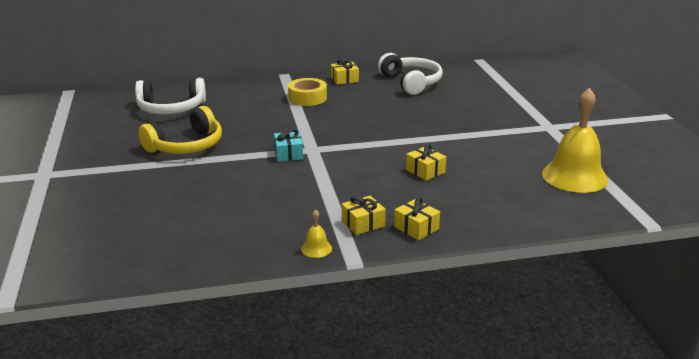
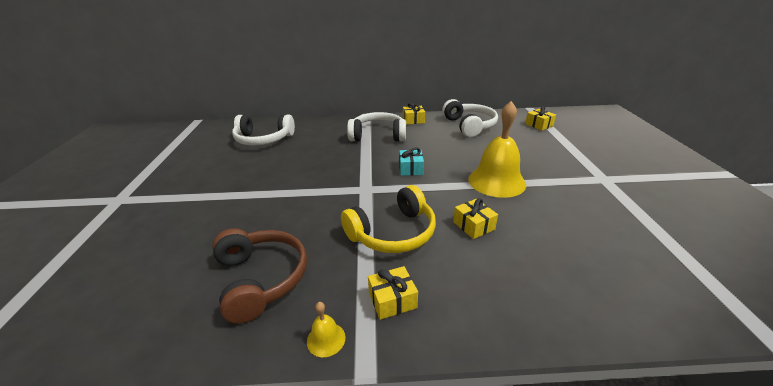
camera: 10 degrees right, 5 degrees up
(186, 146) = (256, 177): yellow headphones -> yellow headphones (393, 233)
(241, 220) = (261, 279): none -> brown headphones
(288, 154) = (342, 193): turquoise gift -> turquoise gift (411, 169)
(307, 98) = (378, 135): yellow tape -> white headphones
(416, 228) = (455, 315): yellow gift -> yellow gift (539, 125)
(574, 176) = (646, 248): yellow bell -> yellow bell (496, 181)

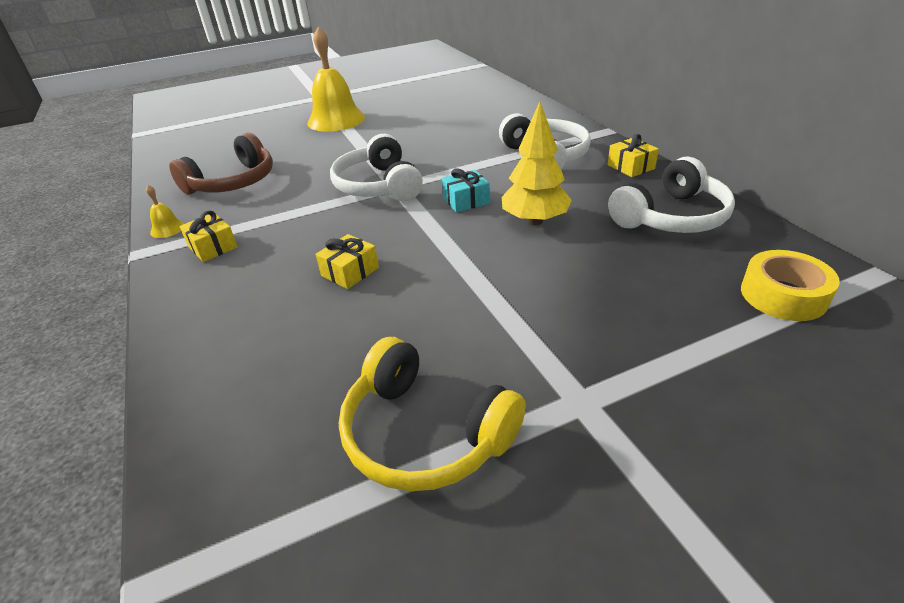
camera: 70 degrees right, 5 degrees up
(263, 139) = (468, 104): white headphones -> white headphones (378, 186)
(393, 233) = (316, 223): yellow headphones -> yellow headphones (425, 433)
(450, 155) = (534, 221): none -> yellow tree
(496, 181) = (479, 274): yellow bell -> yellow bell (336, 120)
(539, 125) = (783, 295): yellow gift -> yellow tape

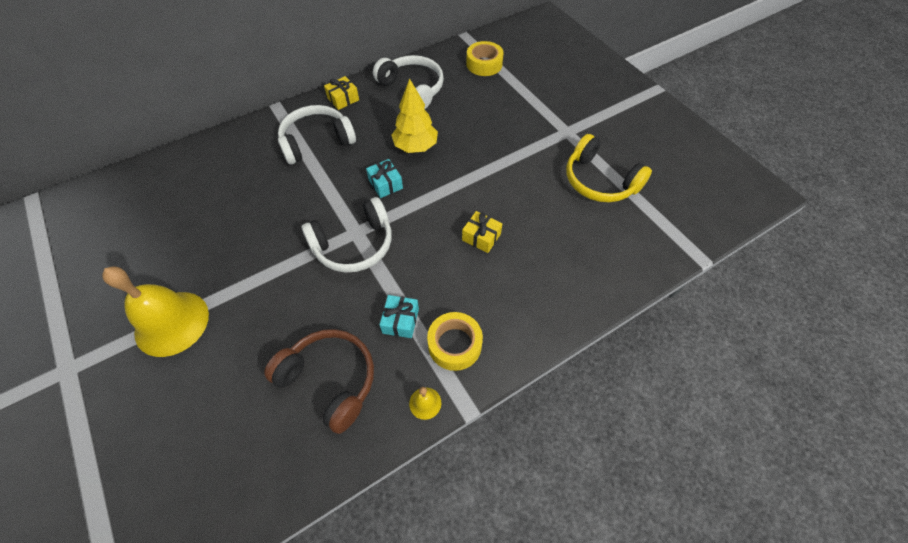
camera: 100 degrees left, 20 degrees up
(213, 247) = (454, 344): yellow gift -> yellow tape
(266, 214) = (400, 321): none -> turquoise gift
(425, 433) = (599, 181): yellow headphones -> yellow headphones turned 105 degrees clockwise

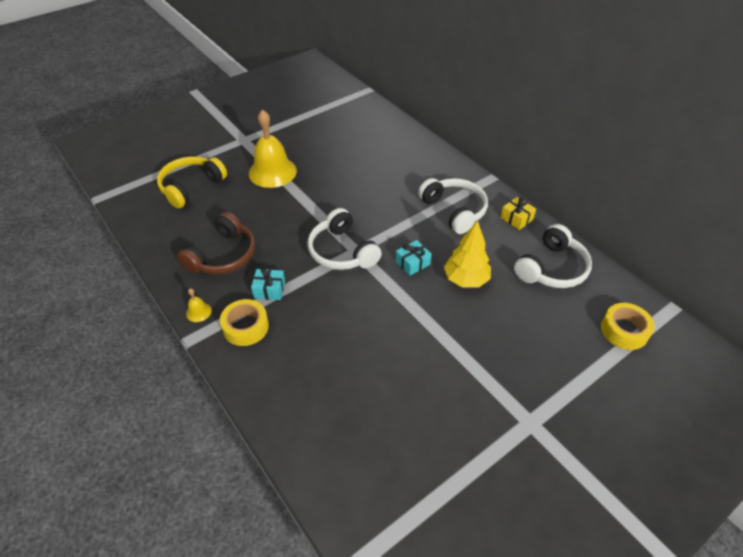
camera: 85 degrees right, 10 degrees down
(481, 237) = (358, 340): yellow gift -> none
(599, 181) = (453, 457): yellow headphones -> yellow headphones (191, 187)

